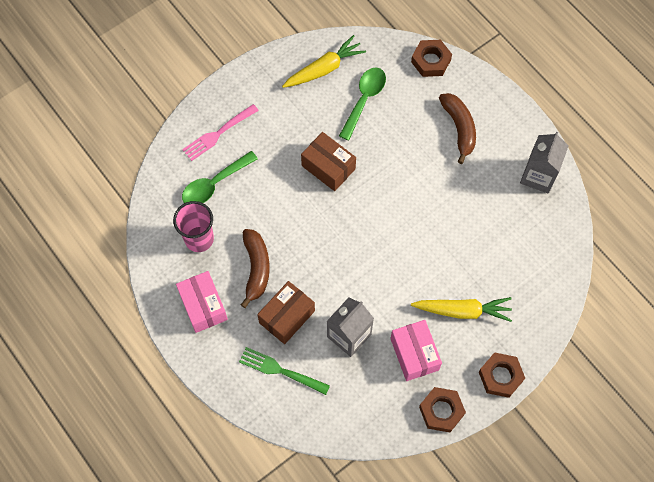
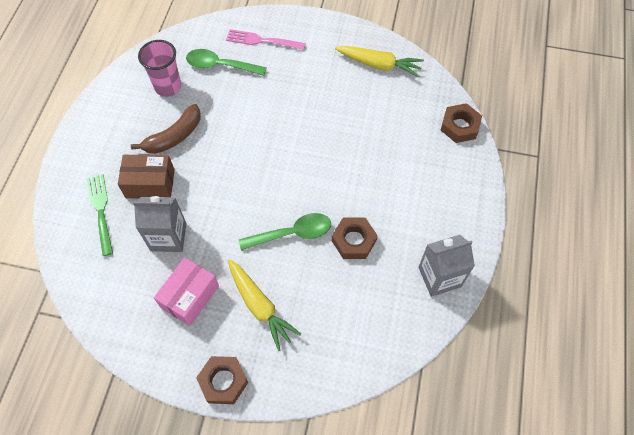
camera: 50 degrees right, 5 degrees down
(203, 306) = (116, 125): pink box -> none
(328, 167) = (300, 123): brown box -> none
(364, 100) = (380, 107): green spoon -> green spoon (292, 233)
(441, 411) = (153, 355): brown nut -> brown nut (354, 240)
(459, 128) = (422, 187): brown banana -> none

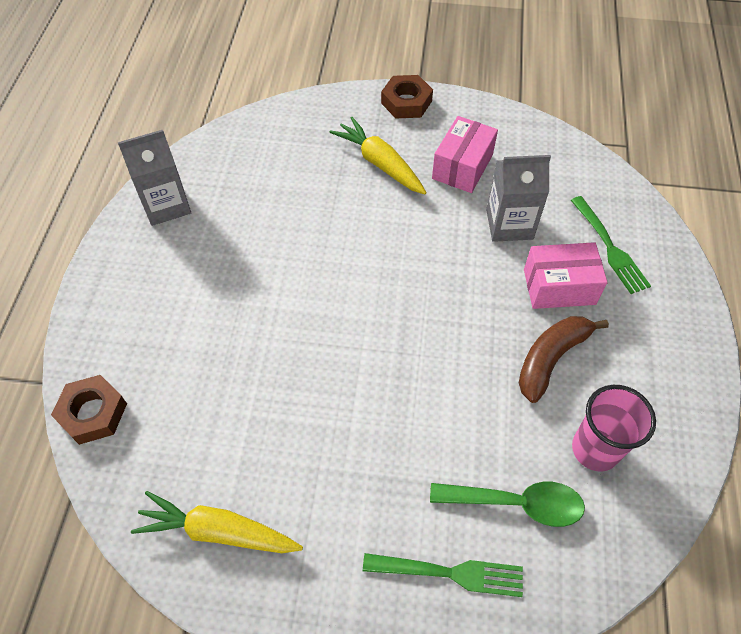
camera: 175 degrees right, 5 degrees down
(150, 183) = (559, 287): brown box -> pink box
(263, 40) = (449, 573): pink fork -> green fork
(292, 233) = (351, 239): green spoon -> none
(354, 240) = (271, 236): brown nut -> none

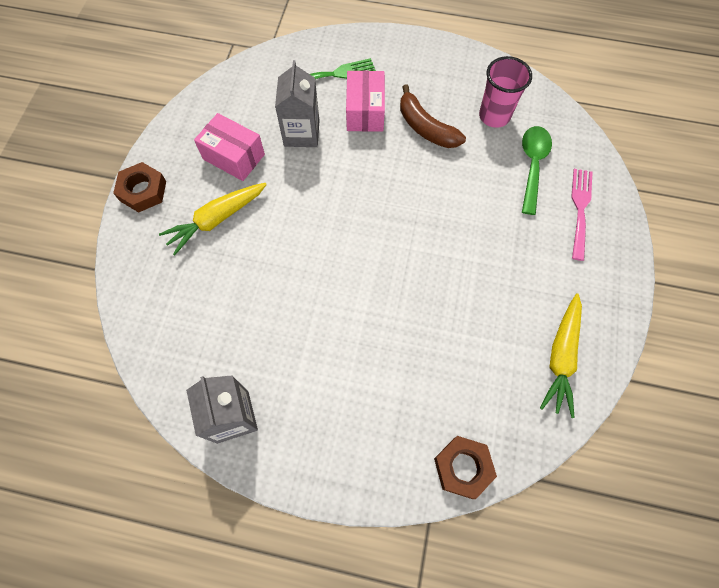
camera: 85 degrees left, 10 degrees up
(449, 573) = (580, 210): green fork -> pink fork

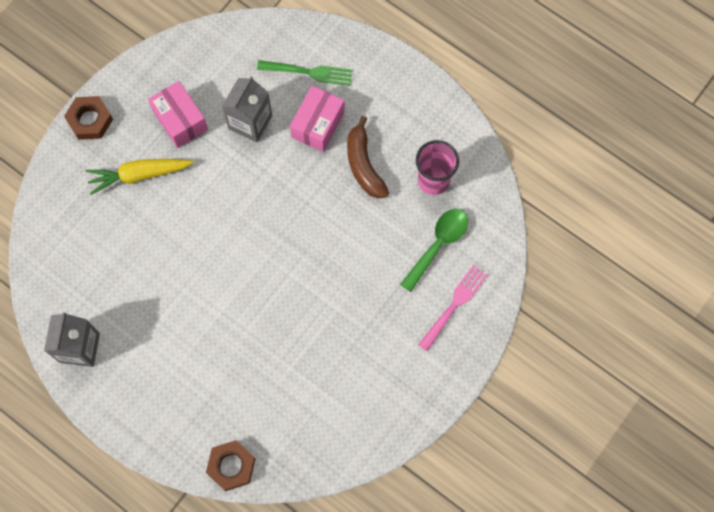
camera: 25 degrees right, 5 degrees up
(561, 357) = (357, 421): yellow carrot -> none

